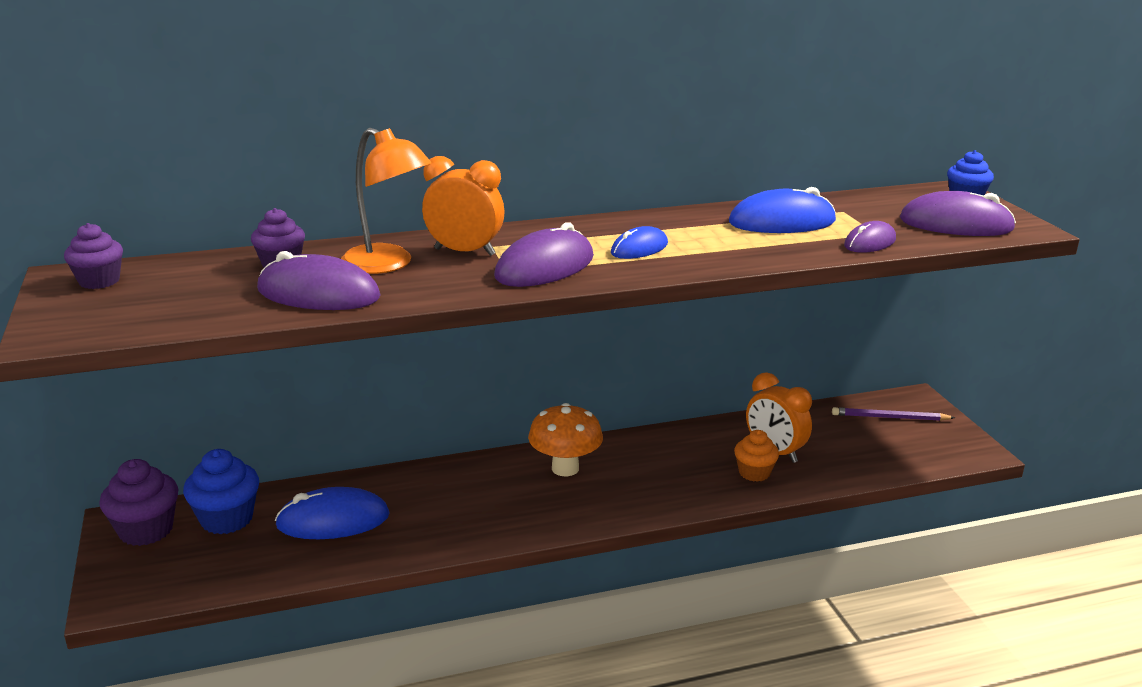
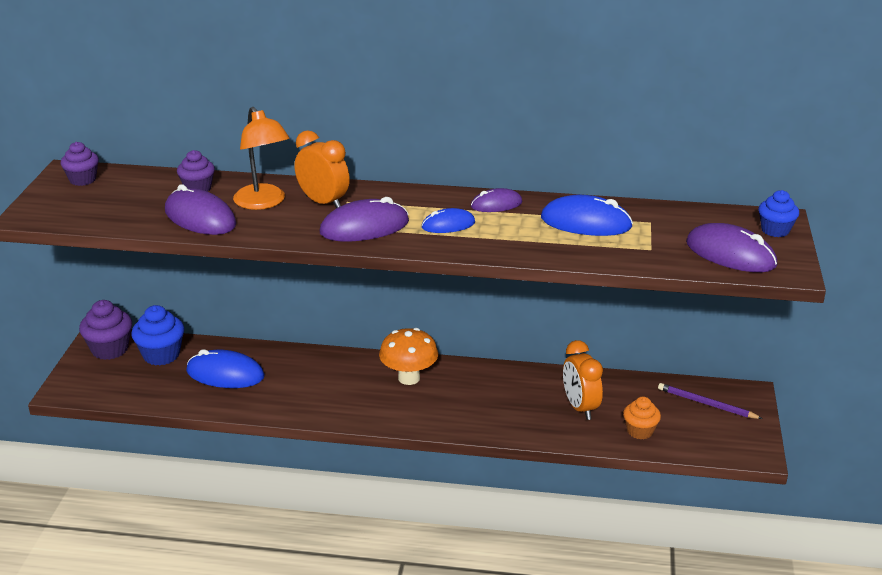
camera: 25 degrees right, 5 degrees up
(754, 473) = (548, 419): orange cupcake -> orange cupcake (640, 431)
(870, 243) = (633, 256): purple mouse -> purple mouse (496, 204)

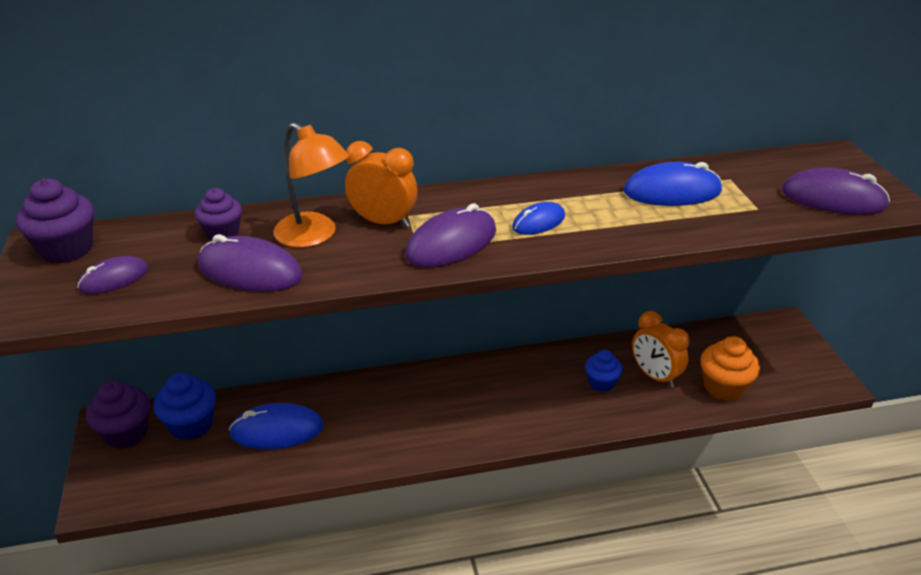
camera: 20 degrees left, 5 degrees up
(82, 180) = (67, 249): purple cupcake -> purple cupcake, size x1.52
(409, 378) = (474, 385): orange mushroom -> none
(496, 204) = (568, 189): purple mouse -> purple mouse (114, 279)
(640, 431) = (723, 387): orange cupcake -> orange cupcake, size x1.52
(706, 404) = (760, 343): purple pencil -> none
(775, 230) = (846, 165): blue cupcake -> blue cupcake (601, 383)

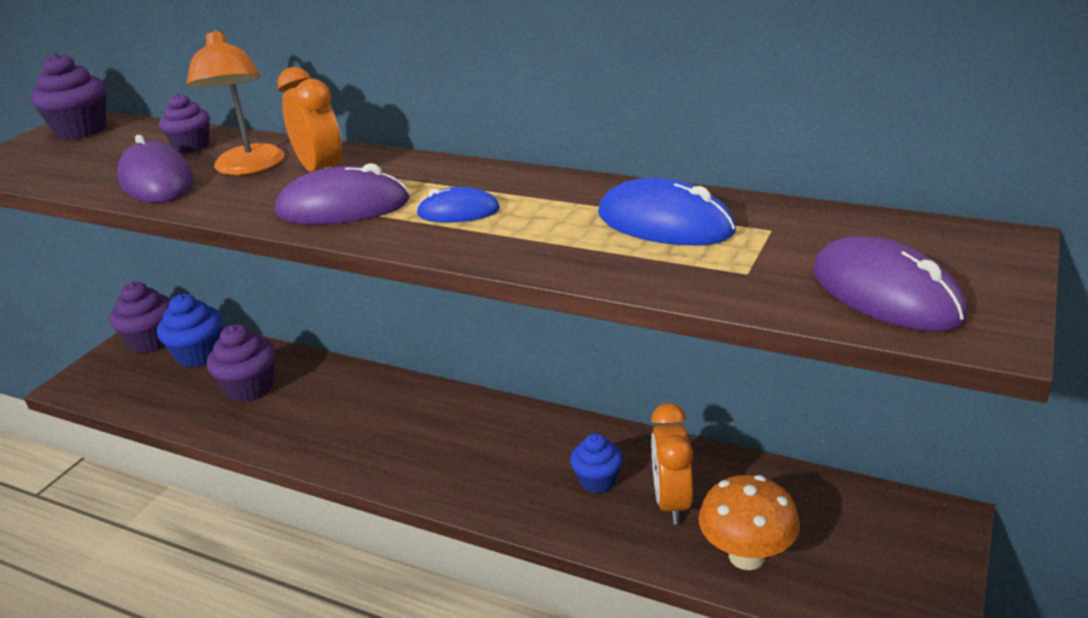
camera: 40 degrees right, 5 degrees down
(114, 279) = (69, 159): purple mouse -> none
(277, 430) = (250, 388): blue mouse -> purple cupcake
(723, 387) = (746, 556): orange cupcake -> orange mushroom

